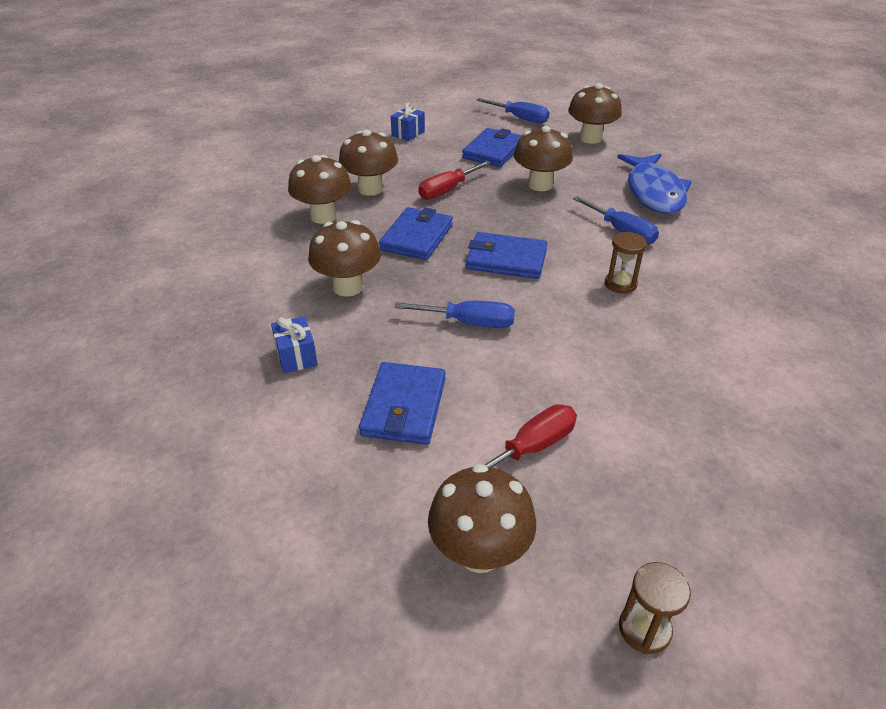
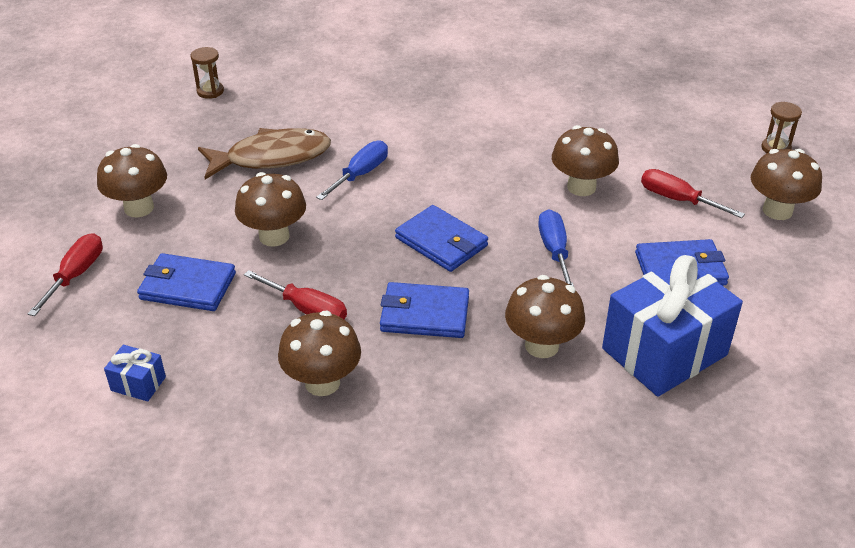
camera: 105 degrees left, 0 degrees up
(296, 356) = (664, 352): blue gift -> blue gift, size x2.35
(323, 216) = (407, 410): brown mushroom -> brown mushroom (581, 187)
(506, 259) = (441, 242): blue wallet -> blue wallet turned 45 degrees counterclockwise
(520, 118) = (76, 275): blue screwdriver -> red screwdriver
(620, 284) = (452, 171): brown hourglass -> brown hourglass (210, 91)
(653, 192) = (272, 158): blue fish -> brown fish

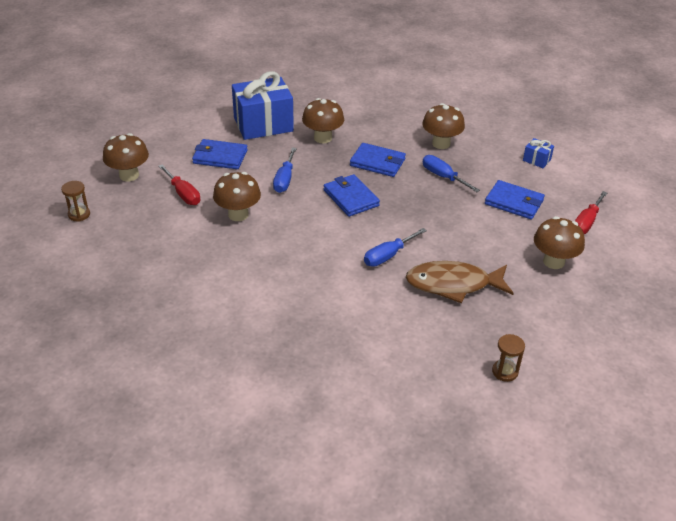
camera: 165 degrees left, 0 degrees up
(274, 236) = (458, 222): brown mushroom -> none
(307, 309) = (443, 177): red screwdriver -> blue screwdriver

